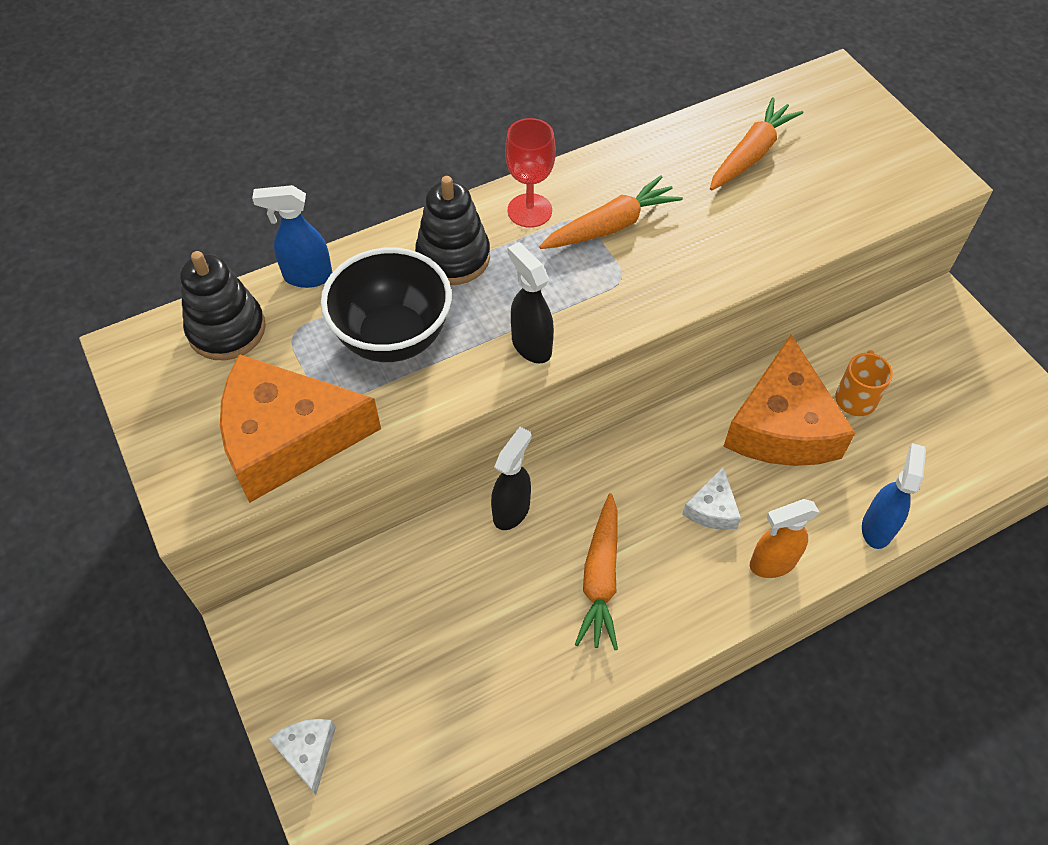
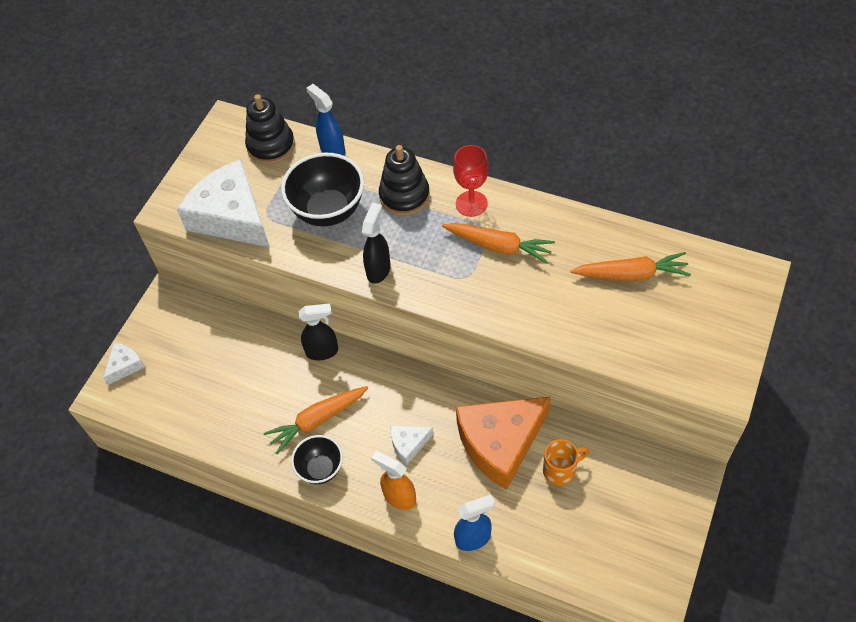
camera: 55 degrees right, 0 degrees up
(287, 438) = (232, 217): orange cheese -> white cheese
(669, 618) = (320, 469): none -> black bowl

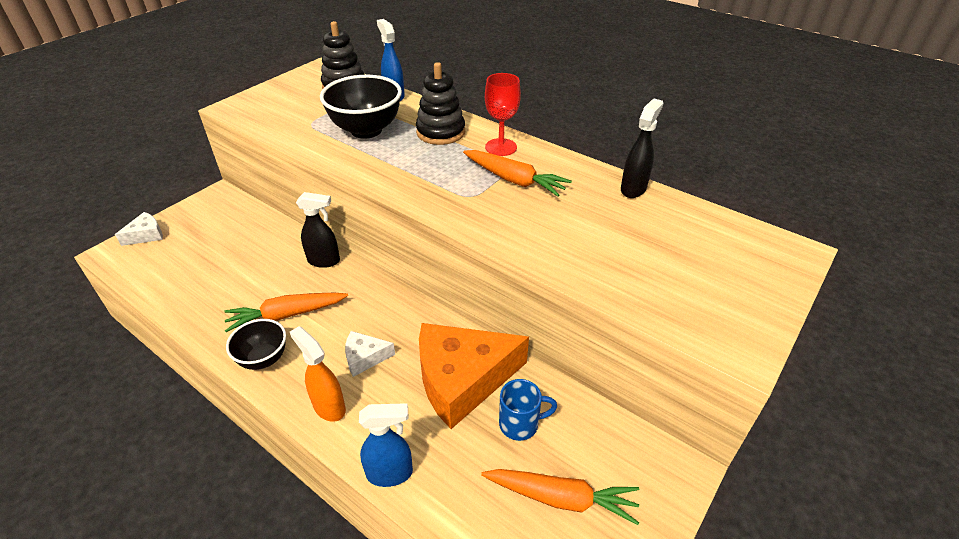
camera: 10 degrees right, 15 degrees down
(232, 217) = (280, 120): white cheese -> none
(378, 270) = (388, 176): black spray bottle -> black spray bottle (633, 189)
(560, 470) = (520, 424): orange mug -> blue mug
(632, 274) = (648, 225): orange carrot -> orange carrot (562, 498)

